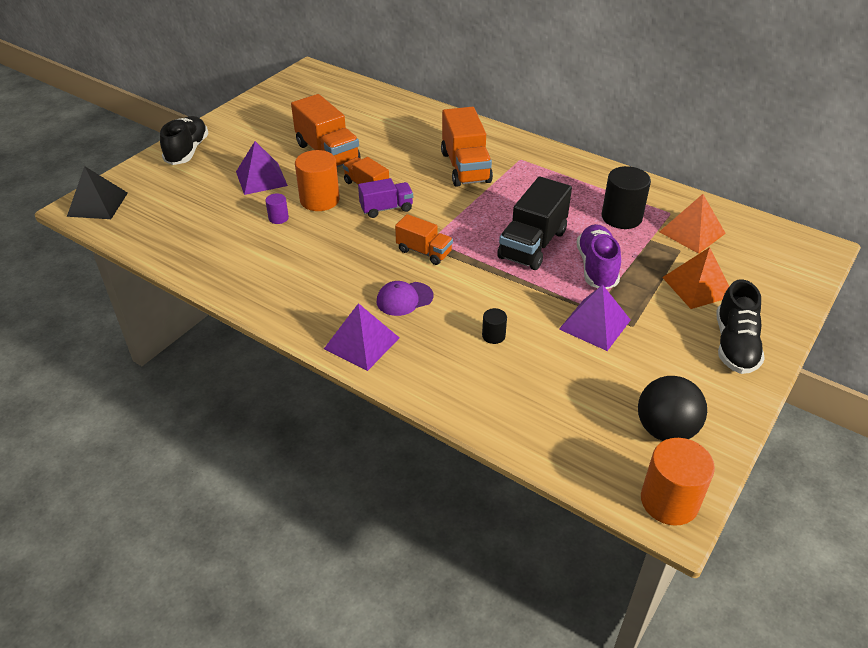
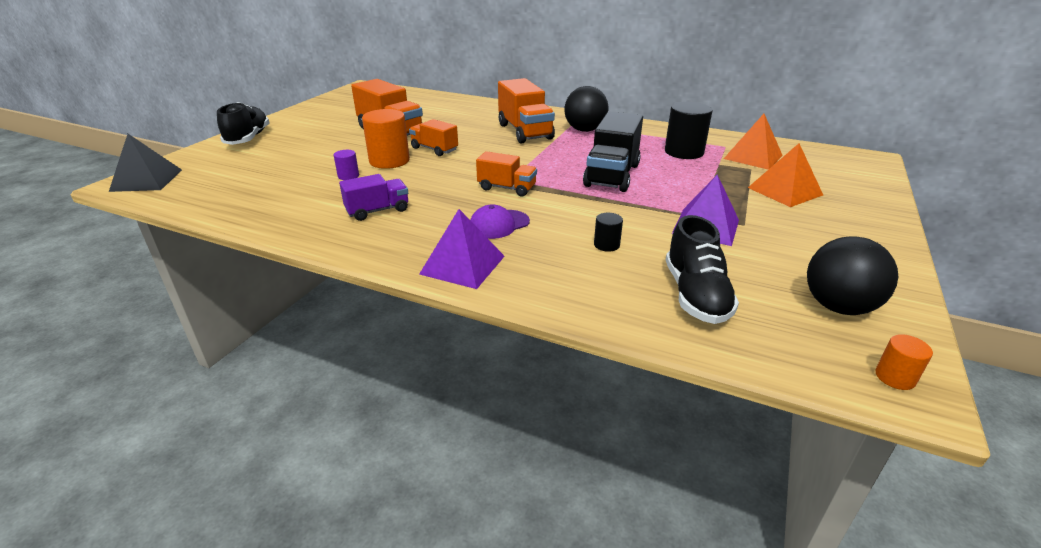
camera: 10 degrees left, 10 degrees down
(261, 178) = (326, 151): purple pyramid -> none
(386, 208) = (458, 162): purple truck -> purple truck (377, 211)
(529, 171) = (584, 130): none -> black ball
(596, 267) = (682, 186): purple shoe -> none
(669, 501) = (895, 377): orange cylinder -> orange cylinder, size x0.49
(734, 345) = (852, 229): black shoe -> black shoe (695, 295)

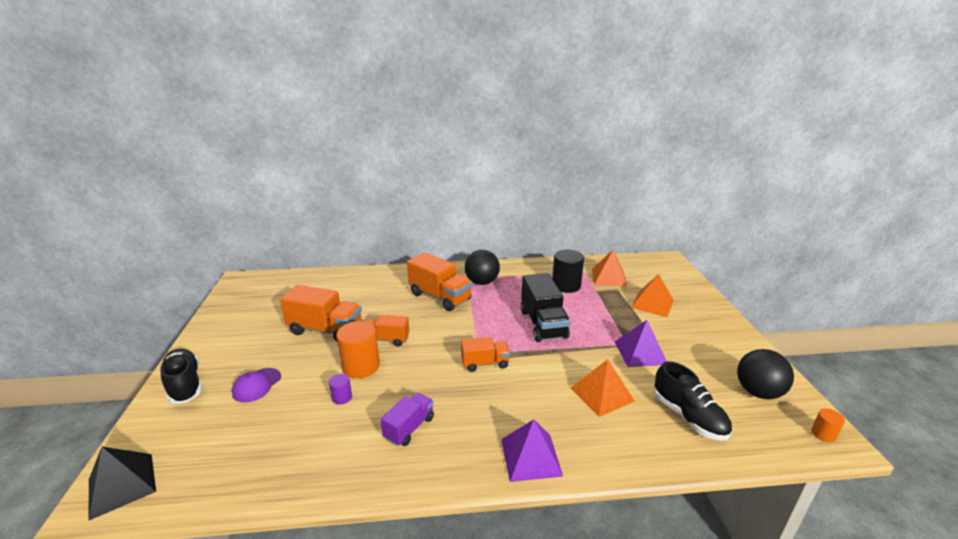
camera: 30 degrees left, 5 degrees down
(499, 224) = (516, 404): purple cap -> purple cap (257, 385)
(606, 245) = (602, 394): black cylinder -> orange pyramid

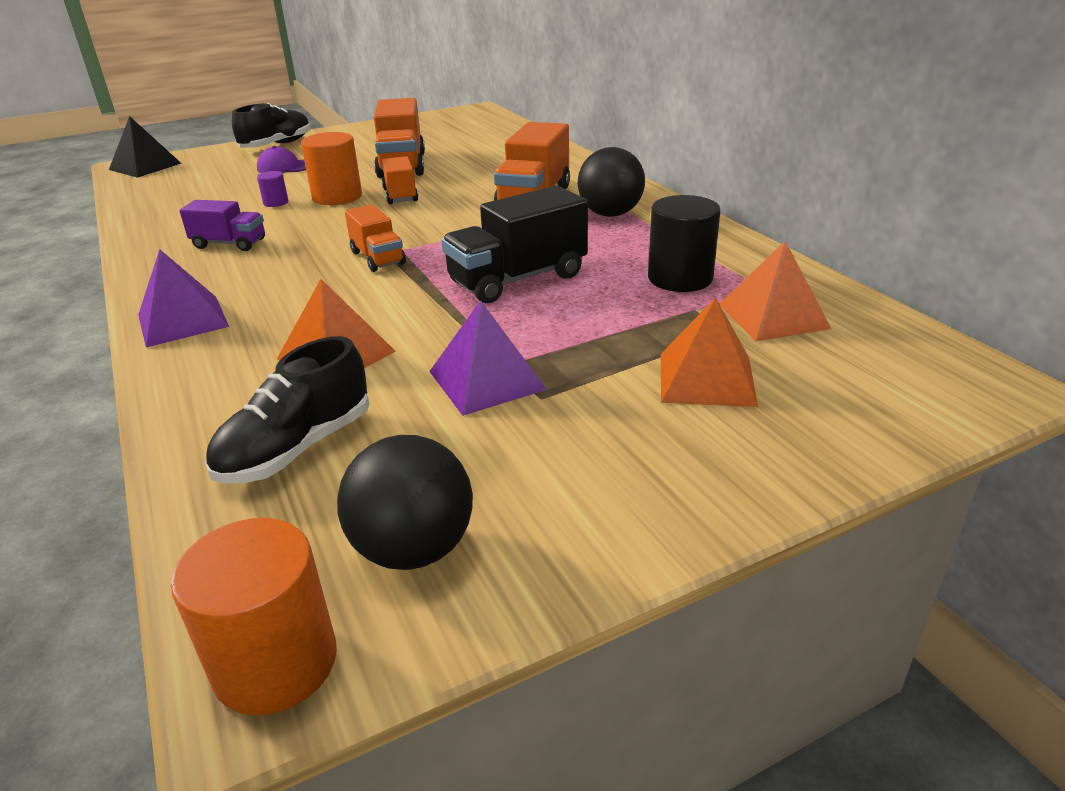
camera: 70 degrees right, 5 degrees up
(823, 434) = (275, 663): orange cylinder -> orange cylinder, size x2.03

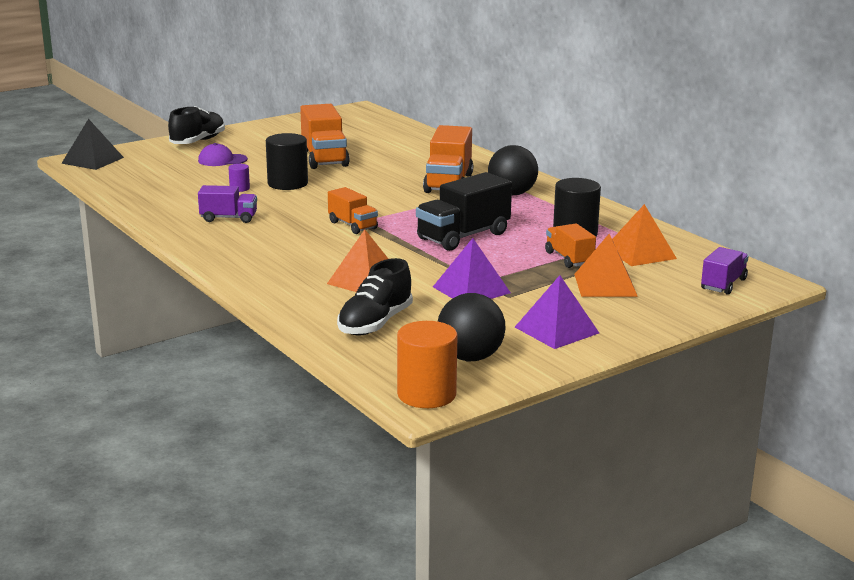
camera: 10 degrees left, 10 degrees down
(183, 320) = (240, 265): purple pyramid -> purple pyramid (557, 330)
(337, 197) = (287, 183): orange cylinder -> black cylinder
(400, 195) = (339, 182): orange truck -> orange truck (569, 259)
(910, 386) = (723, 284): none -> purple truck

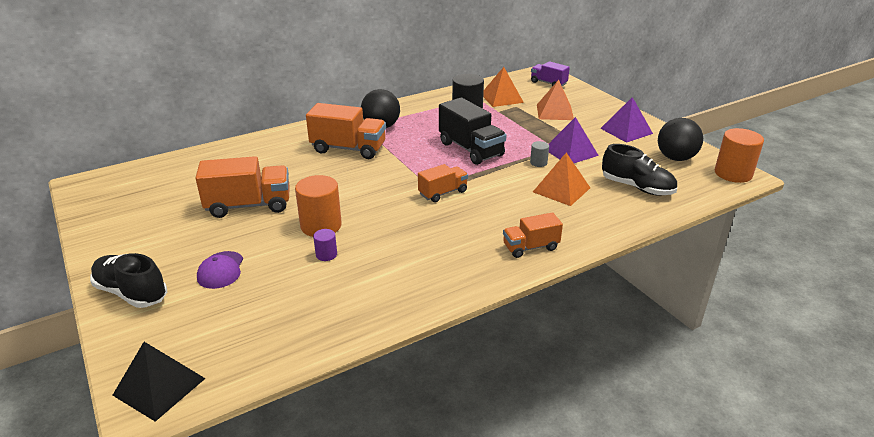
camera: 85 degrees left, 10 degrees up
(228, 218) = (415, 258): purple truck -> none
(287, 183) = (321, 226): black cylinder -> orange cylinder
(435, 270) = (538, 163): none -> grey cylinder
(569, 259) = (512, 118): orange truck -> orange truck (530, 247)

